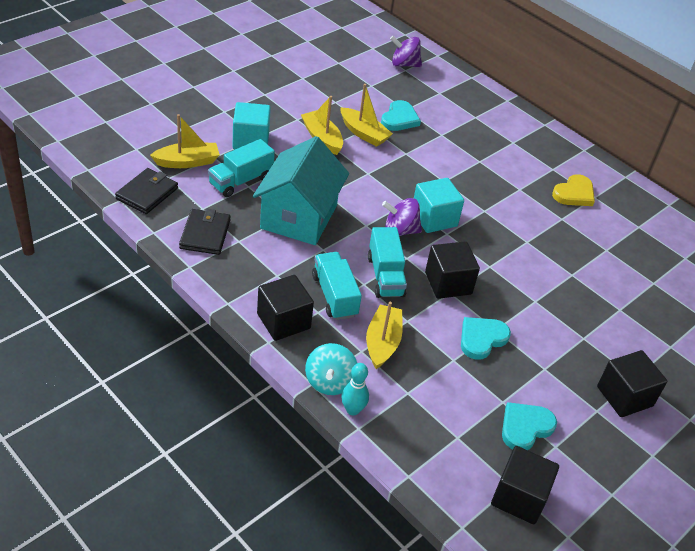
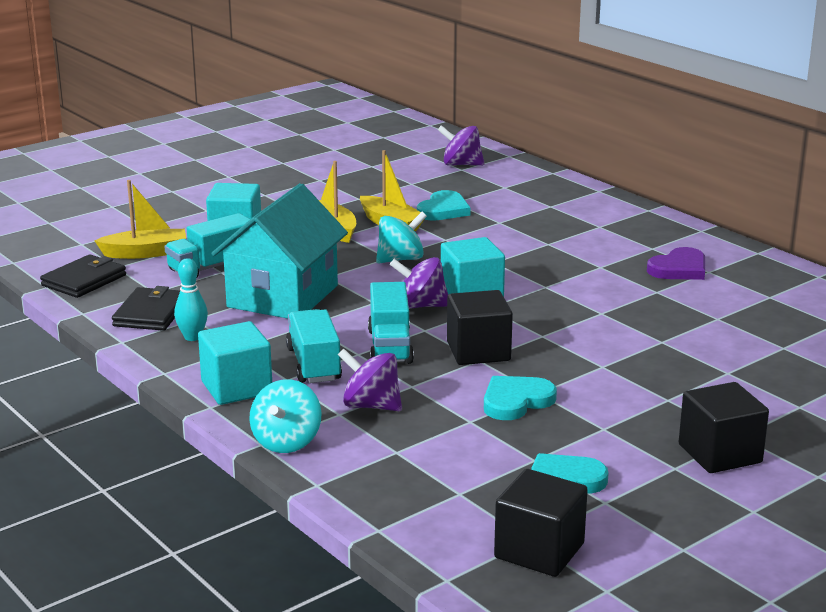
camera: 10 degrees right, 20 degrees down
(283, 321) = (236, 388): black cube -> turquoise cube
(352, 410) = (313, 467): turquoise bowling pin -> turquoise bowling pin (192, 337)
(377, 176) = (400, 259): none -> turquoise spinning top
(382, 342) = (371, 406): yellow boat -> purple spinning top
(574, 193) = (679, 269): yellow heart -> purple heart

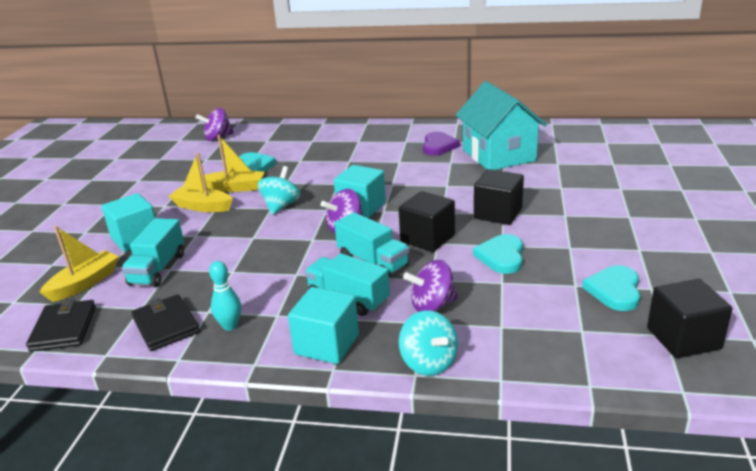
camera: 40 degrees left, 5 degrees up
(283, 296) = (245, 264): turquoise house -> turquoise house (498, 155)
(719, 454) = (641, 230): black cube -> black cube (498, 213)

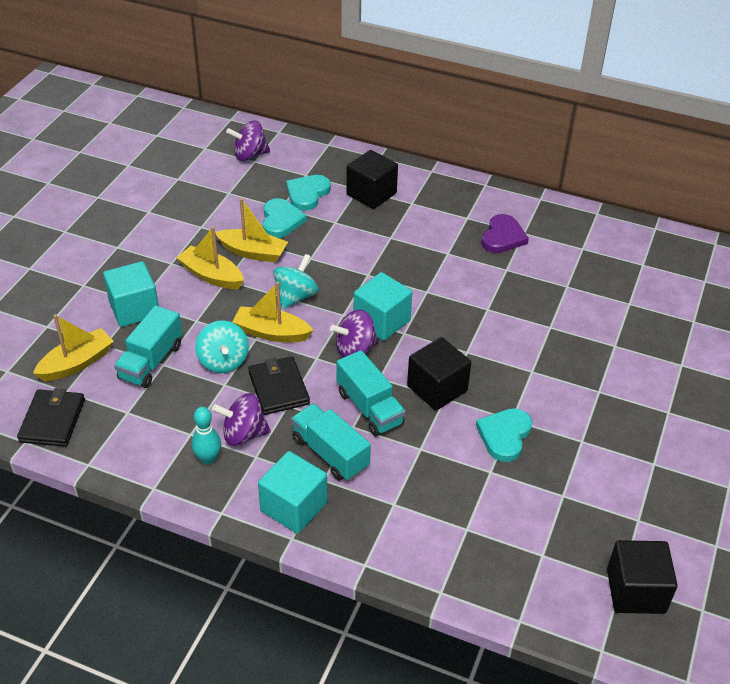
camera: 10 degrees right, 15 degrees up
(166, 325) = (148, 442): black wallet -> black wallet (278, 388)
(266, 231) = (271, 333): none -> yellow boat
(428, 362) = (382, 554): turquoise spinning top -> turquoise spinning top (223, 361)
(432, 306) = (409, 484): purple spinning top -> purple spinning top (243, 434)
(498, 155) = (567, 271): turquoise house -> none
(498, 213) = (526, 370): black cube -> black cube (371, 194)
(614, 290) = (599, 513): turquoise heart -> turquoise heart (307, 194)

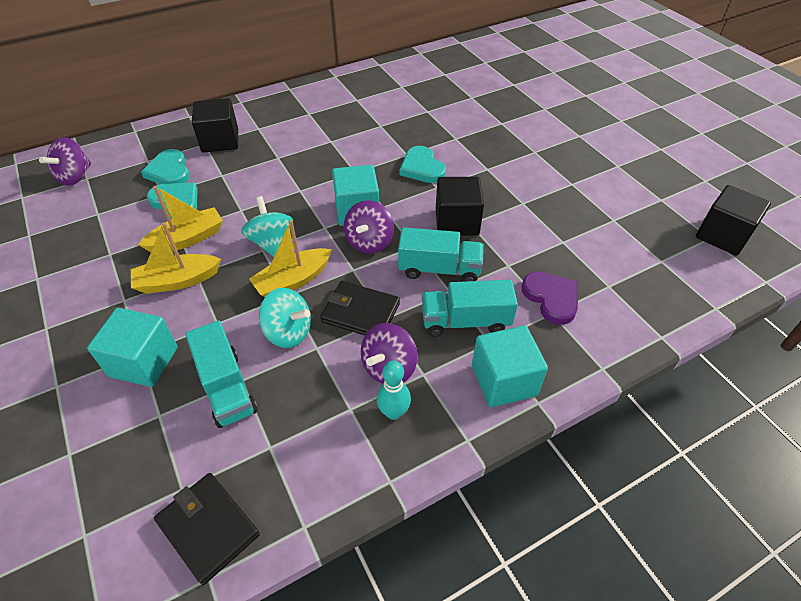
camera: 50 degrees left, 5 degrees up
(77, 363) = (155, 455): yellow boat -> none
(503, 237) = (348, 110): purple heart -> purple heart (551, 298)
(504, 435) = (535, 215): turquoise heart -> turquoise heart (422, 168)

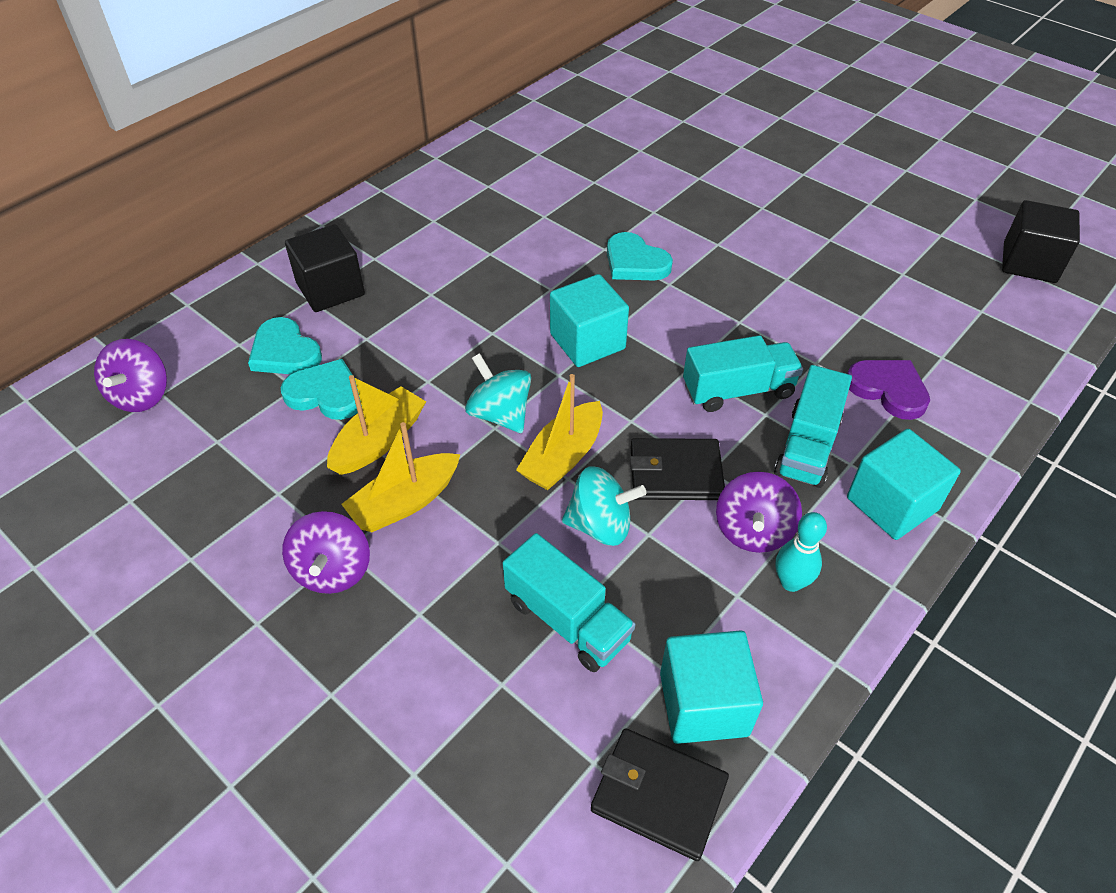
camera: 20 degrees left, 0 degrees up
(144, 361) = (433, 623): turquoise cube -> turquoise cube (703, 704)
(369, 242) = (629, 379): purple spinning top -> purple spinning top (333, 570)
(457, 222) = (722, 323): black cube -> none
(465, 321) = (807, 446): turquoise truck -> turquoise truck turned 45 degrees counterclockwise

